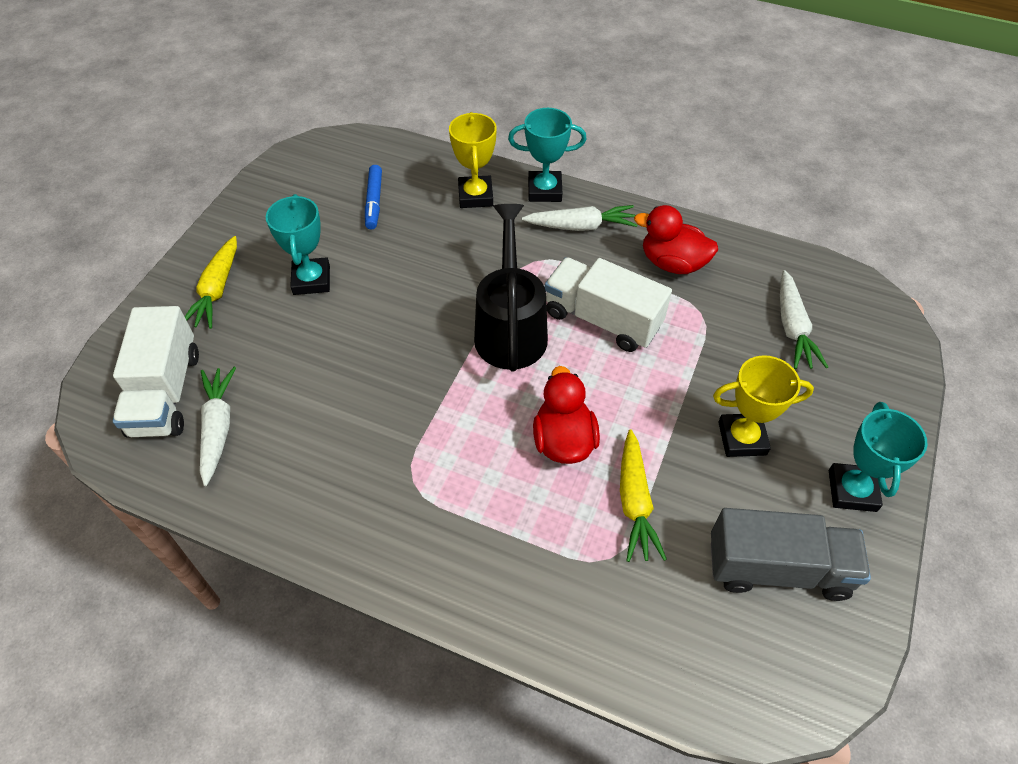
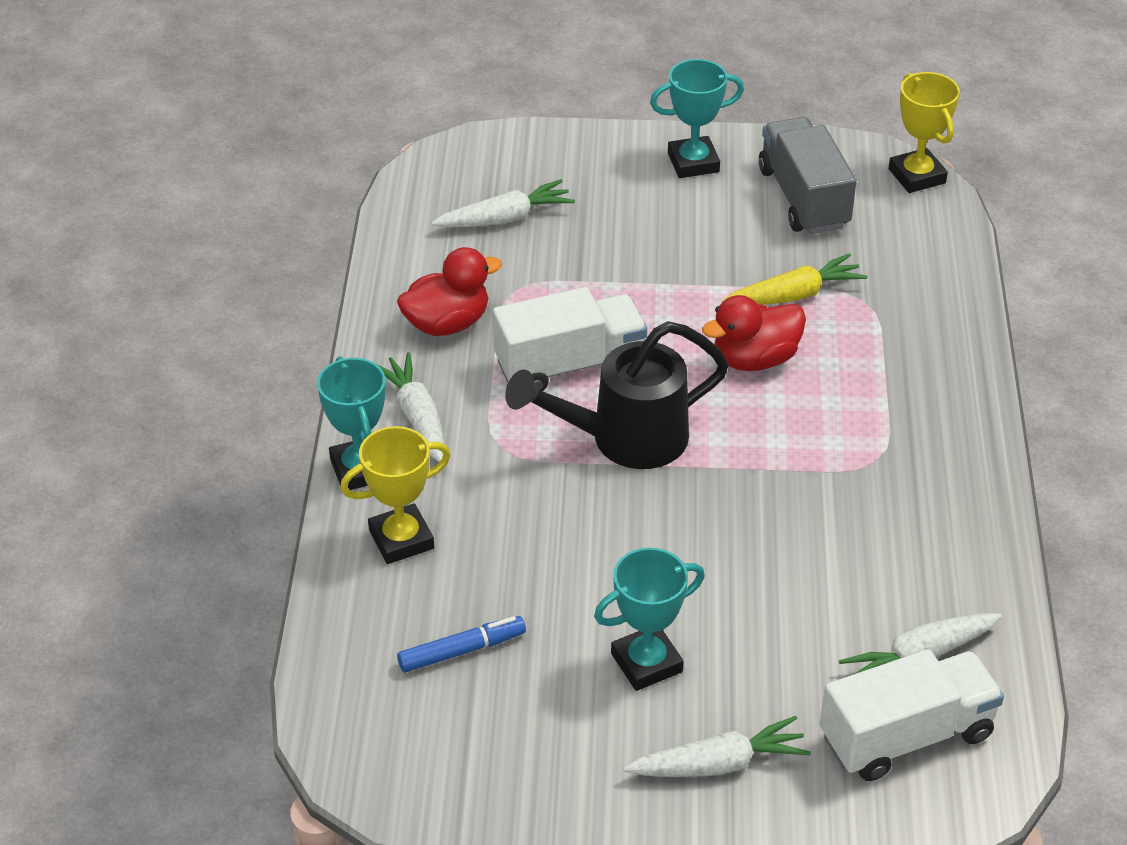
camera: 110 degrees left, 10 degrees down
(217, 290) = (719, 764): yellow carrot -> white carrot
(602, 319) = (569, 365): white truck -> white truck turned 120 degrees counterclockwise
(672, 263) = (447, 323): red duck -> red duck turned 120 degrees counterclockwise
(742, 438) = (675, 236): yellow trophy -> yellow trophy (916, 176)

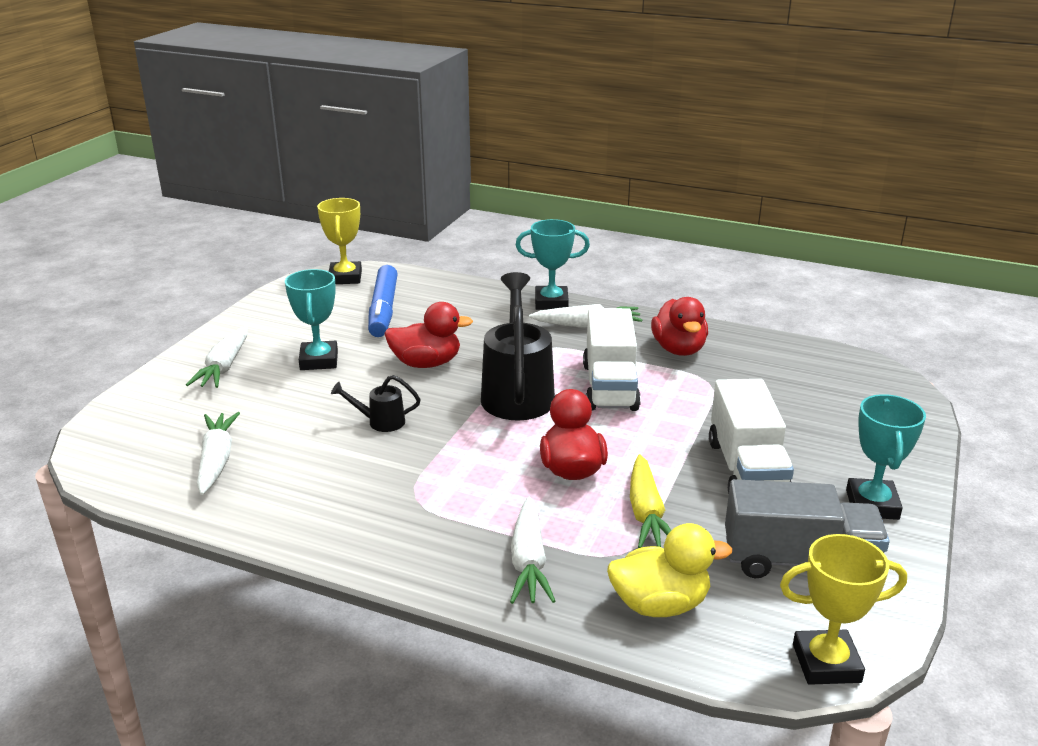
camera: 110 degrees right, 15 degrees down
(401, 539) = (483, 306): yellow trophy -> yellow trophy (345, 277)
(461, 651) = (383, 309): blue marker -> blue marker, size x1.59
(506, 218) = (801, 392): white carrot -> white carrot (528, 562)
(597, 546) = (426, 363): none -> red duck
(756, 540) = (380, 422): none -> black watering can
(906, 736) = (165, 436): white truck -> white truck (746, 469)
(913, 267) = (660, 604): none -> yellow duck

